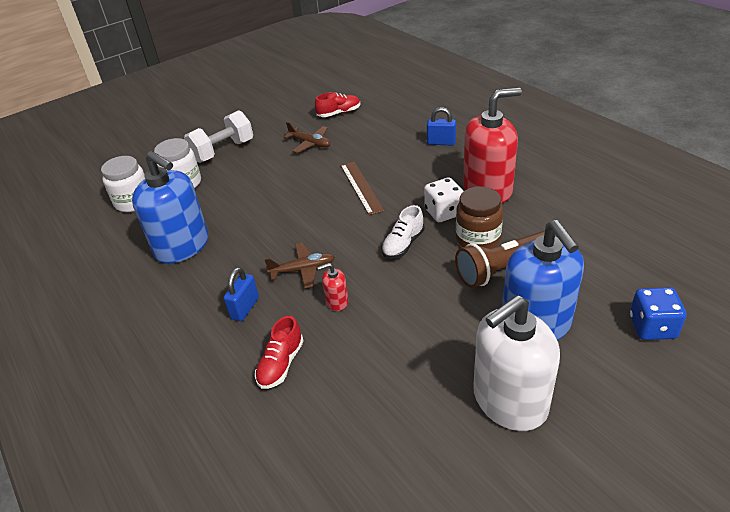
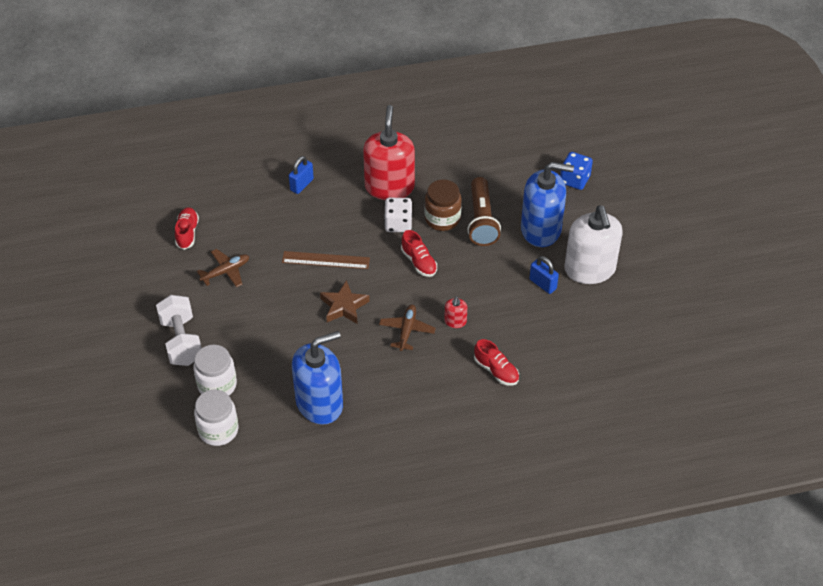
camera: 70 degrees left, 10 degrees up
(245, 308) = (427, 377): blue padlock -> blue padlock (543, 284)
(310, 218) = (344, 306): none -> brown star
(403, 244) = (419, 262): white shoe -> red shoe

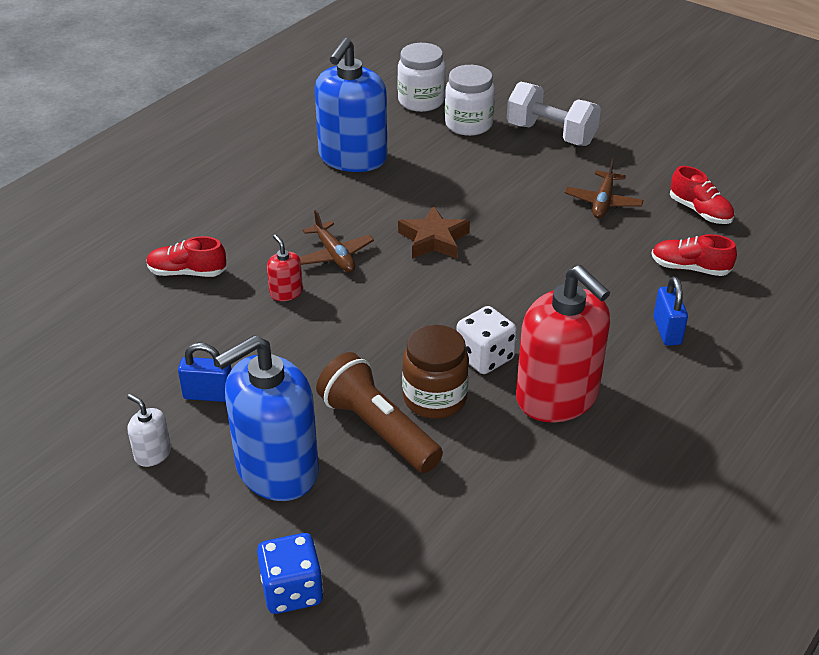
camera: 140 degrees right, 10 degrees down
(325, 260) = (516, 269): brown ruler -> none
(419, 262) = (403, 329): red shoe -> red shoe (690, 268)
(590, 269) = (153, 454): white soap dispenser -> white soap dispenser, size x0.42

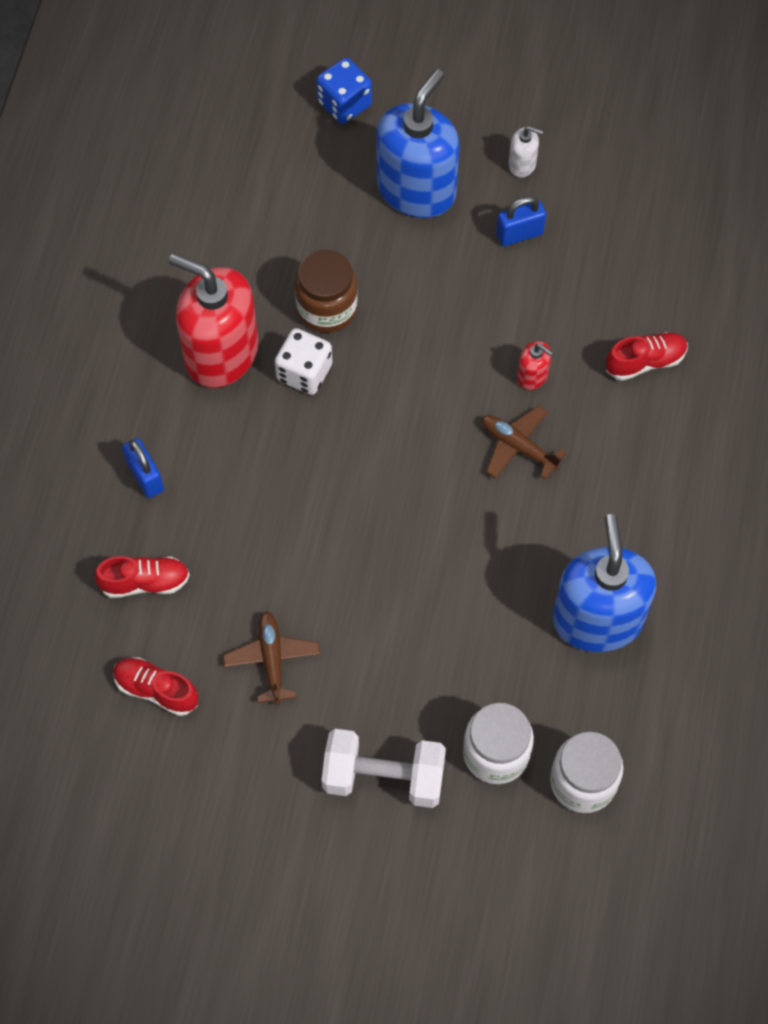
camera: 155 degrees right, 25 degrees up
(378, 429) = (358, 258): brown flashlight -> none
(434, 239) = (430, 514): brown star -> none

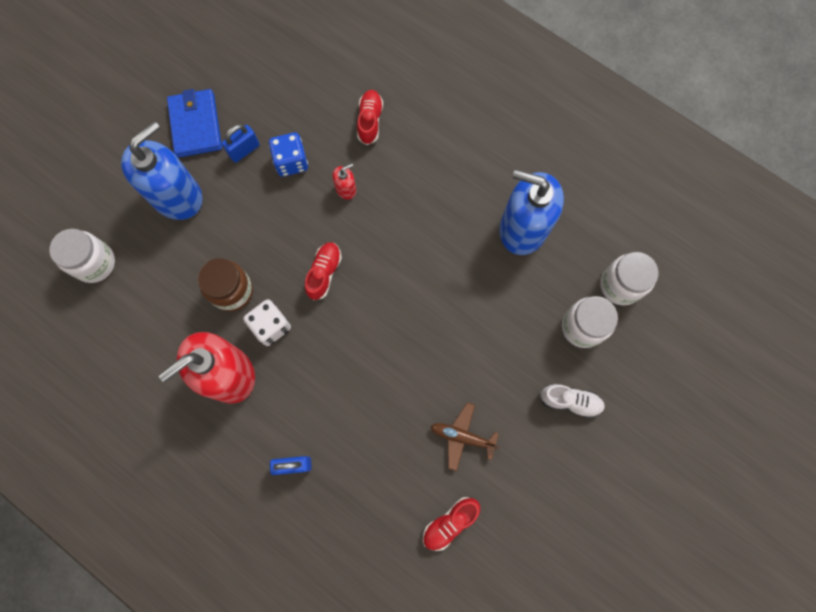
camera: 65 degrees left, 10 degrees up
(145, 582) = (370, 498): red shoe -> red shoe (324, 273)
(285, 145) = (95, 263): none -> white jar
(344, 104) = (86, 211): blue dice -> blue dice (291, 162)
(383, 777) = (570, 401): white dumbbell -> white shoe
(416, 189) = (177, 196): blue soap dispenser -> blue soap dispenser turned 75 degrees clockwise
(518, 446) = (389, 220): brown plane -> none
(519, 234) = (244, 150): blue padlock -> blue padlock turned 45 degrees clockwise
(522, 164) = (196, 125): white soap dispenser -> blue wallet

